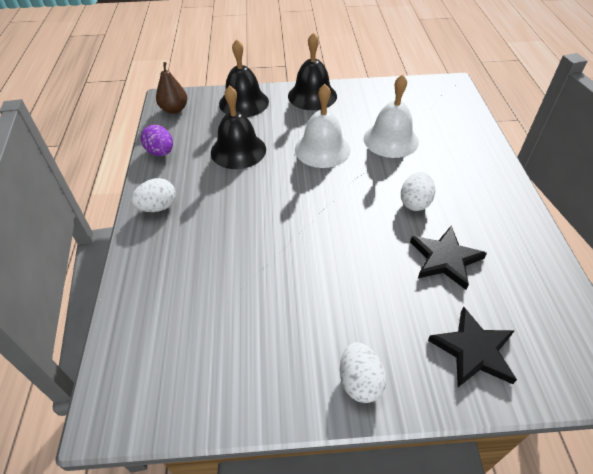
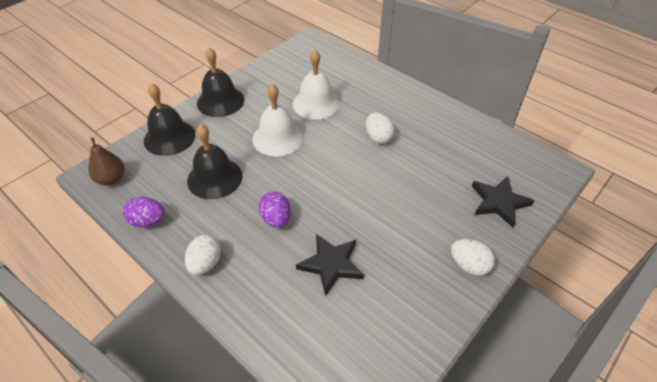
camera: 45 degrees left, 0 degrees up
(243, 211) = (276, 219): none -> purple egg
(445, 259) = (432, 161): black star -> black star (331, 264)

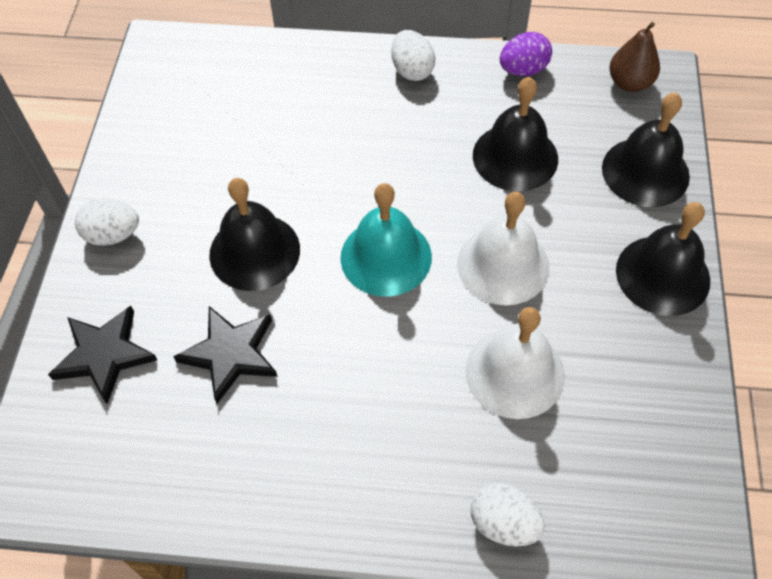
camera: 145 degrees right, 10 degrees up
(276, 219) = (386, 154): purple egg -> none
(326, 169) = (386, 257): none -> turquoise bell
(331, 264) = (278, 144): black star -> black star (231, 354)
(378, 137) = (355, 365): white egg -> white egg (503, 523)
(390, 209) = (254, 251): none -> black bell

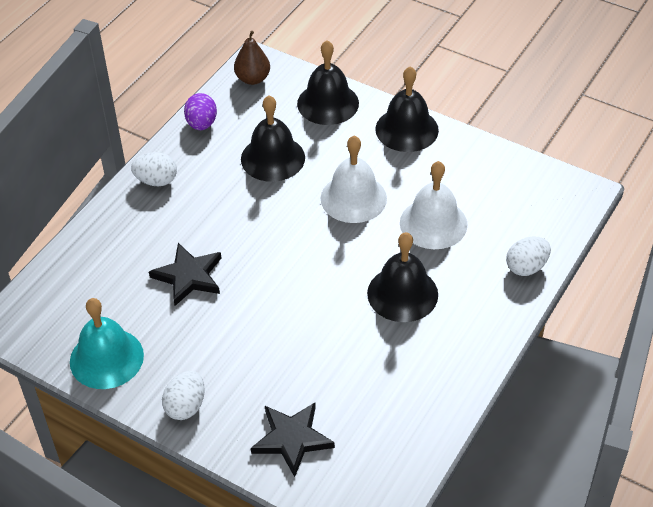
camera: 65 degrees left, 10 degrees down
(231, 354) = (335, 363): black star -> black star (189, 276)
(254, 251) = (258, 324): black bell -> black bell (402, 293)
(386, 257) = (309, 254): turquoise bell -> turquoise bell (106, 358)

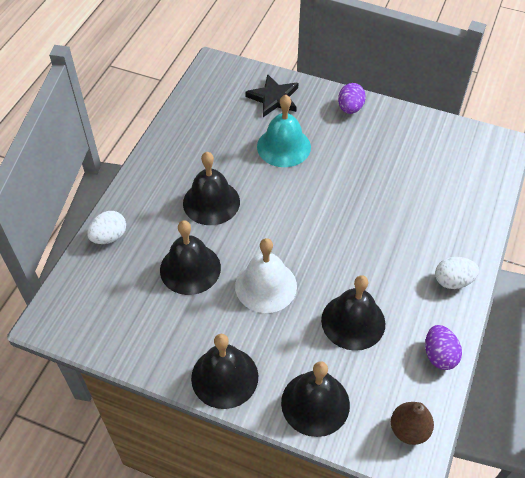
camera: 170 degrees right, 5 degrees up
(106, 358) = (418, 131): turquoise bell -> turquoise bell (283, 146)
(185, 406) = (350, 108): white egg -> purple egg
(189, 276) = (385, 196): black star -> none
(433, 223) = (190, 268): white bell -> black bell

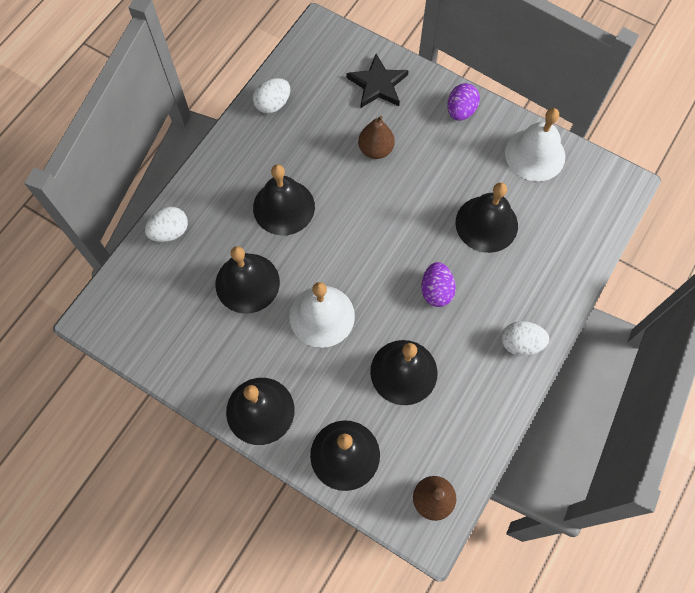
camera: 10 degrees right, 15 degrees up
(185, 124) = (273, 104): none -> white egg
(283, 146) = (375, 149): turquoise bell -> brown pear
(395, 190) = (486, 224): none -> black bell
(422, 132) = (535, 154): none -> white bell
(439, 355) = (484, 425): purple egg -> purple egg (436, 291)

